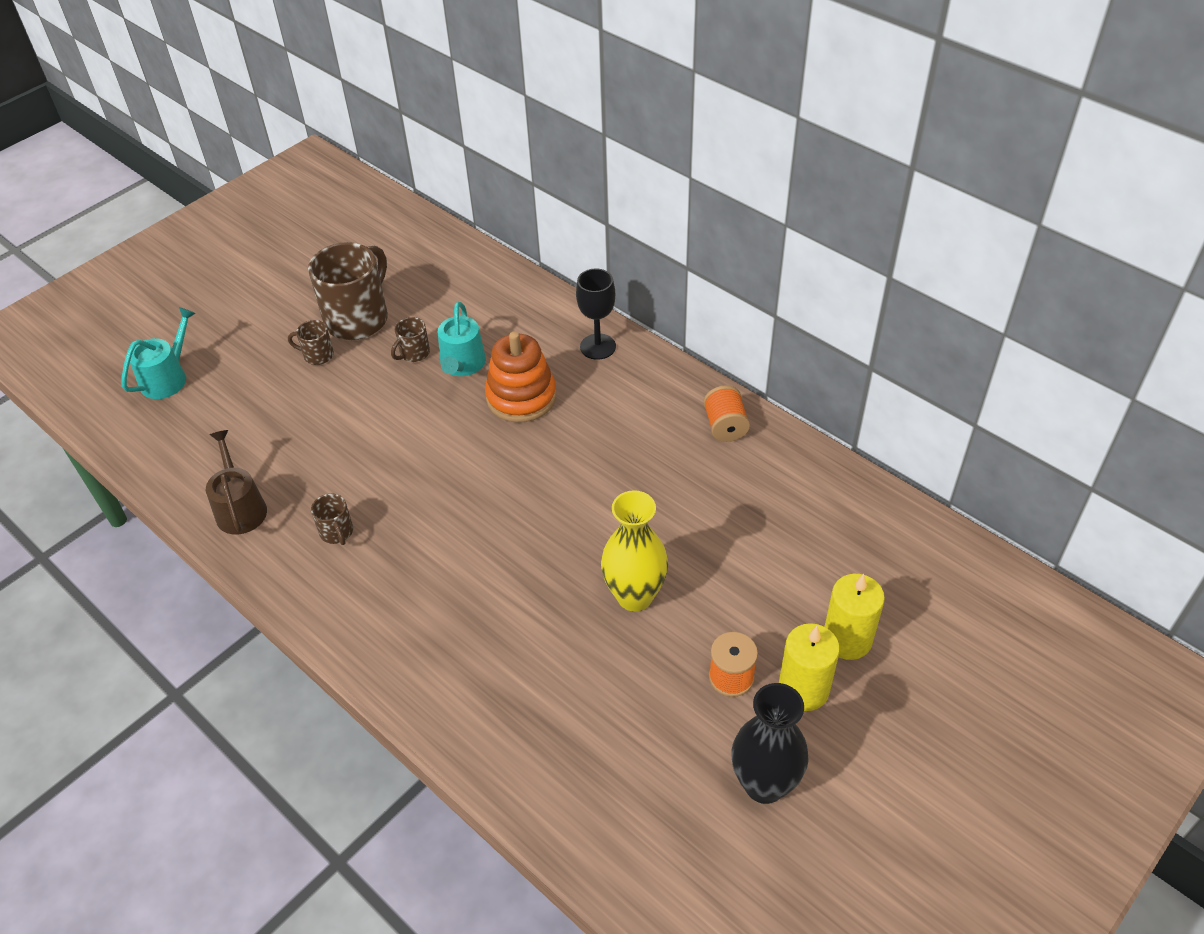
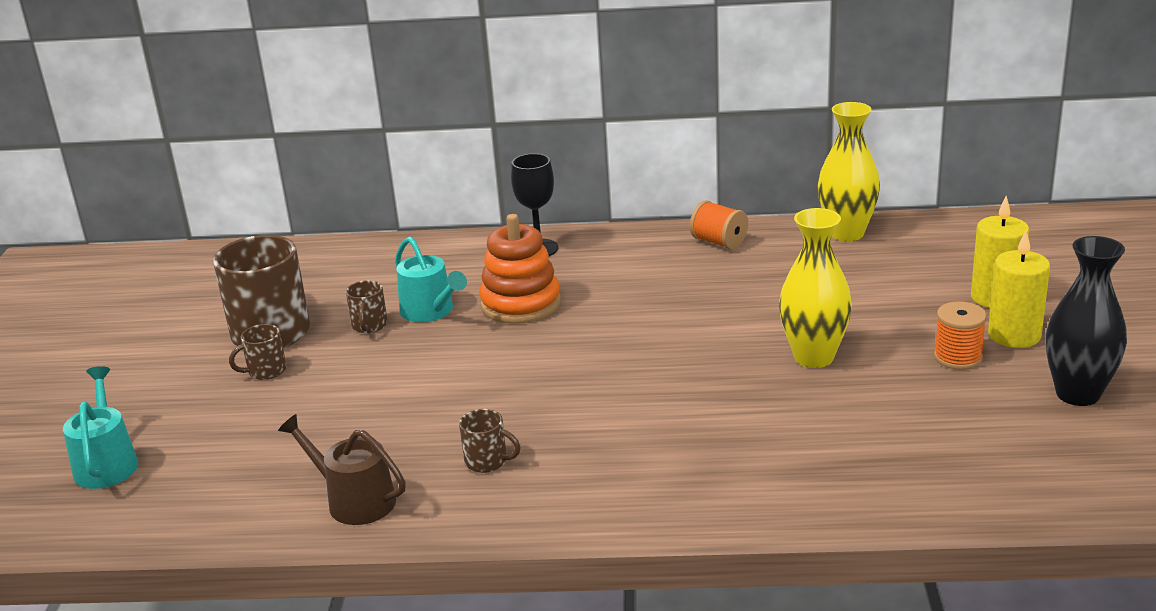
camera: 40 degrees left, 20 degrees down
(830, 484) = (846, 233): none -> yellow vase

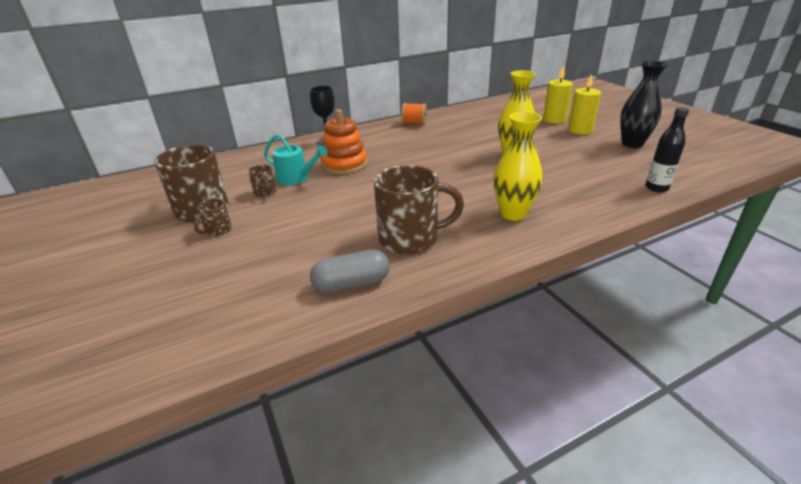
camera: 30 degrees left, 5 degrees up
(106, 463) = (137, 318): turquoise watering can -> none
(354, 501) = (351, 284): brown watering can -> grey capsule
(487, 461) = (410, 239): brown mug -> brown mug, size x2.19
(846, 233) = (465, 111): yellow vase -> yellow vase (513, 214)
(958, 357) = (570, 142): orange spool -> none
(984, 496) = (656, 188): none -> black bottle

